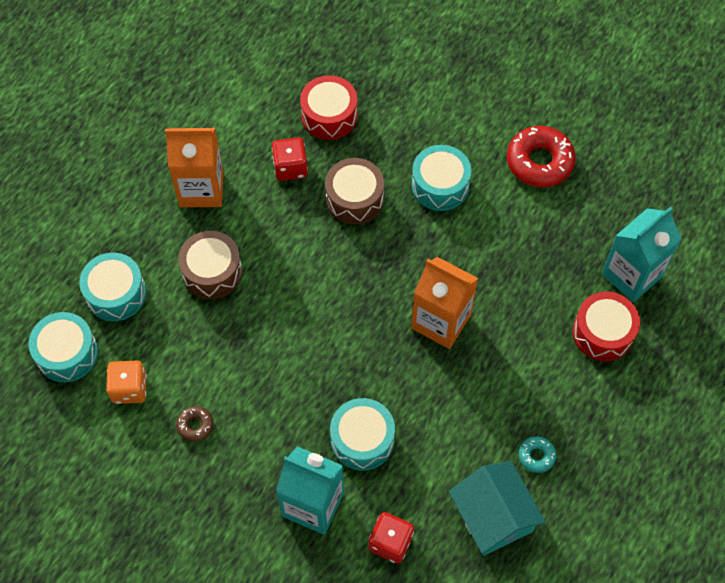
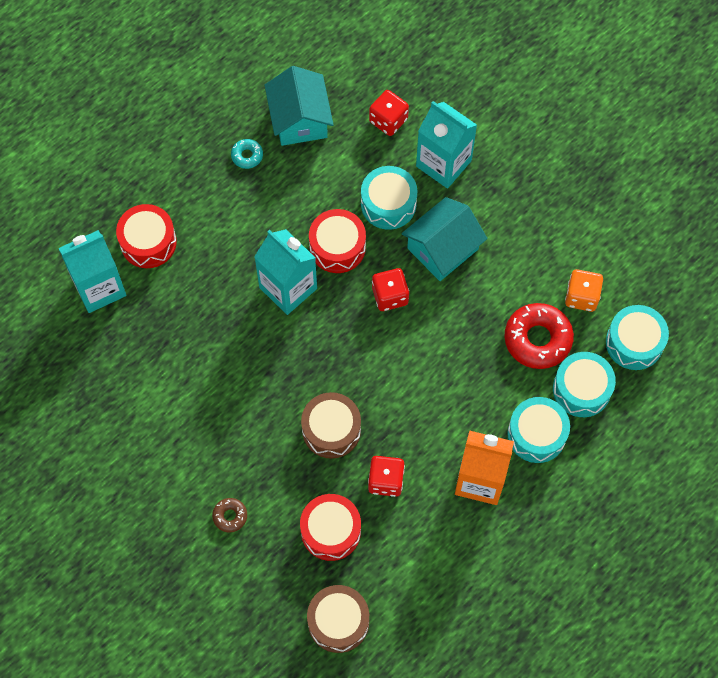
camera: 165 degrees left, 5 degrees up
(195, 425) = (529, 250): brown donut -> brown donut (230, 516)
(212, 272) = (487, 388): brown drum -> brown drum (338, 622)
(290, 404) = (442, 249): none -> turquoise house
(333, 339) = (390, 296): none -> red dice
(403, 377) = (337, 247): none -> red drum
(440, 185) = (243, 422): turquoise drum -> turquoise drum (536, 434)
(441, 321) = (288, 288): orange carton -> turquoise carton
(539, 162) = (137, 423): red donut -> red donut (537, 339)

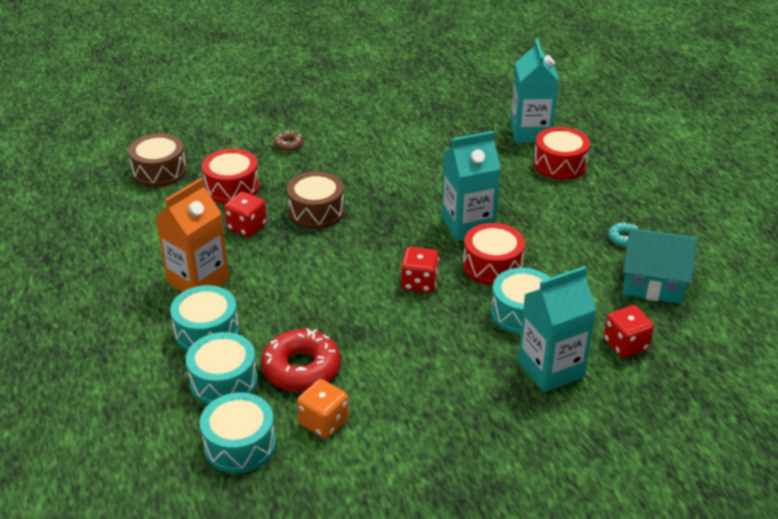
camera: 115 degrees right, 30 degrees down
(442, 249) = (448, 334): turquoise house -> none

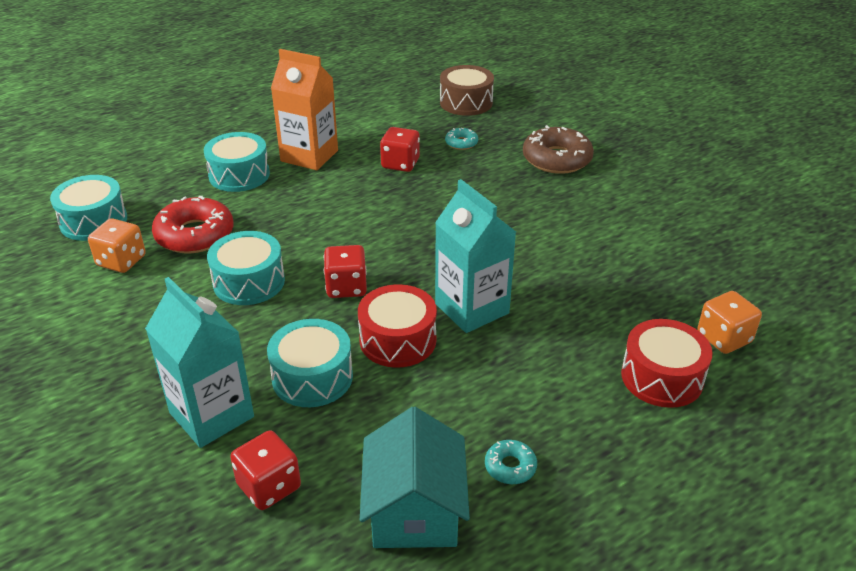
camera: 75 degrees right, 0 degrees up
(223, 381) = (174, 197): turquoise drum -> turquoise drum (249, 282)
(232, 187) = (461, 143): red drum -> turquoise donut
(288, 145) = (556, 159): brown donut -> brown donut, size x2.05
(316, 211) = (445, 198): brown drum -> none
(530, 132) = (724, 338): turquoise carton -> orange dice

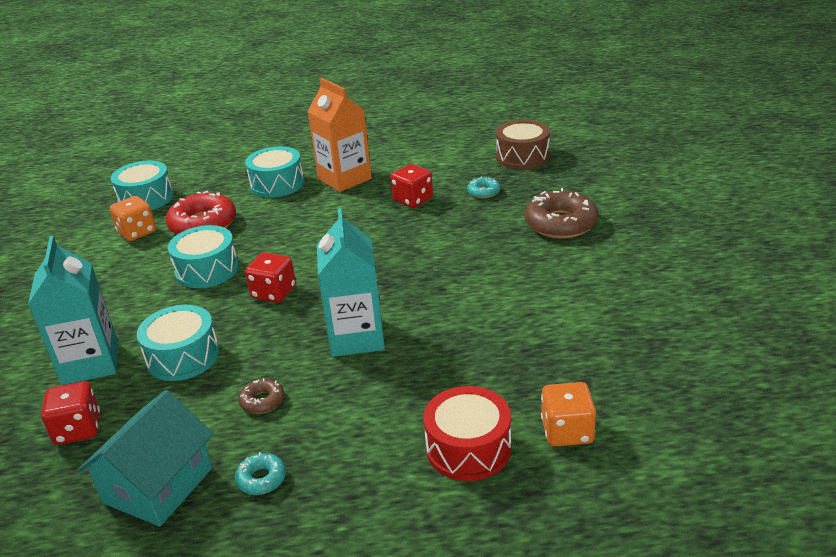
camera: 30 degrees right, 5 degrees down
(398, 340) = (272, 346): red drum -> none
(439, 395) = (262, 401): none -> brown donut

